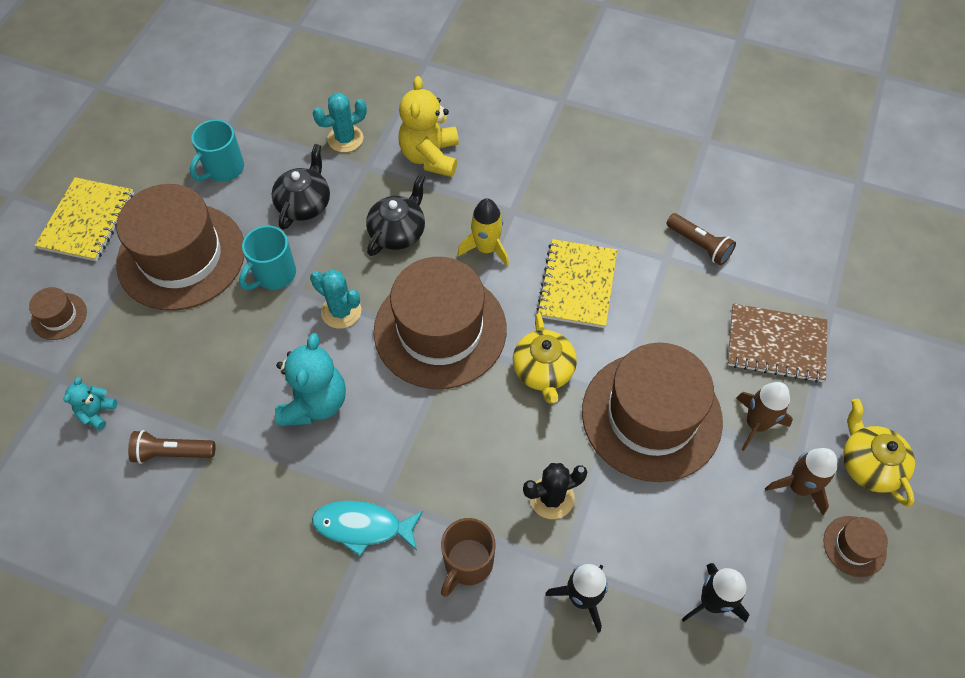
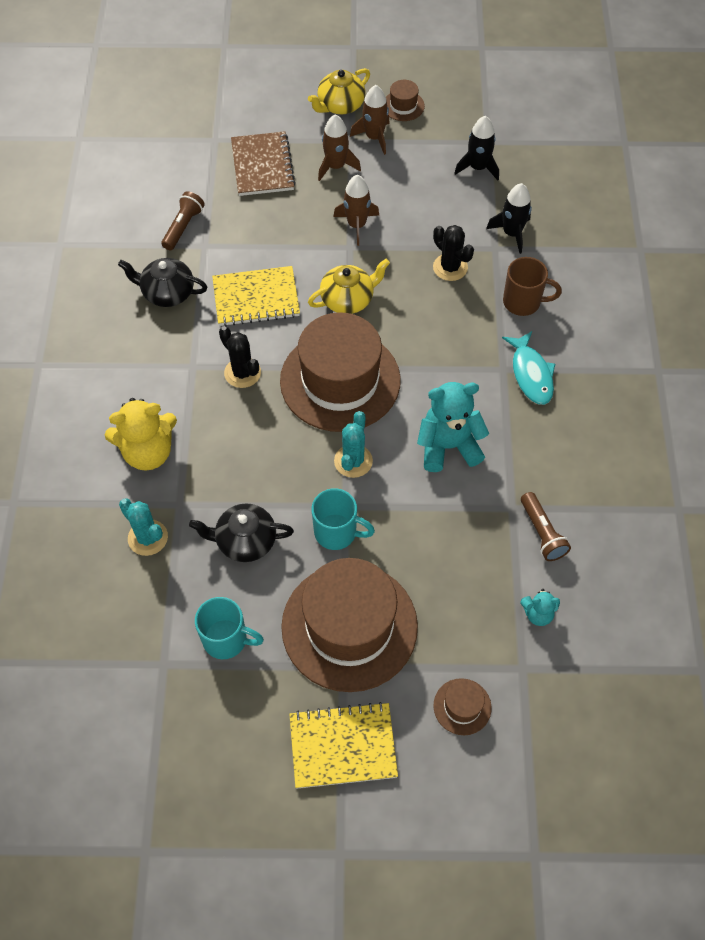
camera: 110 degrees left, 0 degrees up
(398, 232) = (250, 447): black teapot -> black teapot (167, 293)
(486, 248) = (242, 373): yellow rocket -> black cactus
(651, 416) = (356, 225): brown hat -> brown rocket

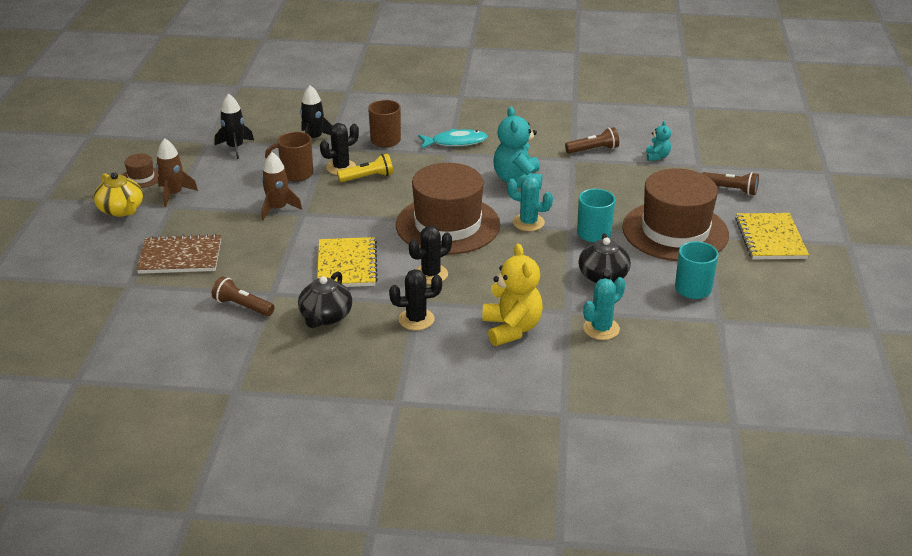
camera: 85 degrees left, 25 degrees down
(163, 367) = (416, 319): none -> black cactus
(336, 166) = (201, 216): brown rocket -> none
(348, 299) = (362, 217): yellow teapot -> none
(429, 229) = (295, 174): none -> brown mug
(432, 295) = (367, 177): none -> yellow flashlight
(462, 706) = (730, 189): brown hat -> brown flashlight

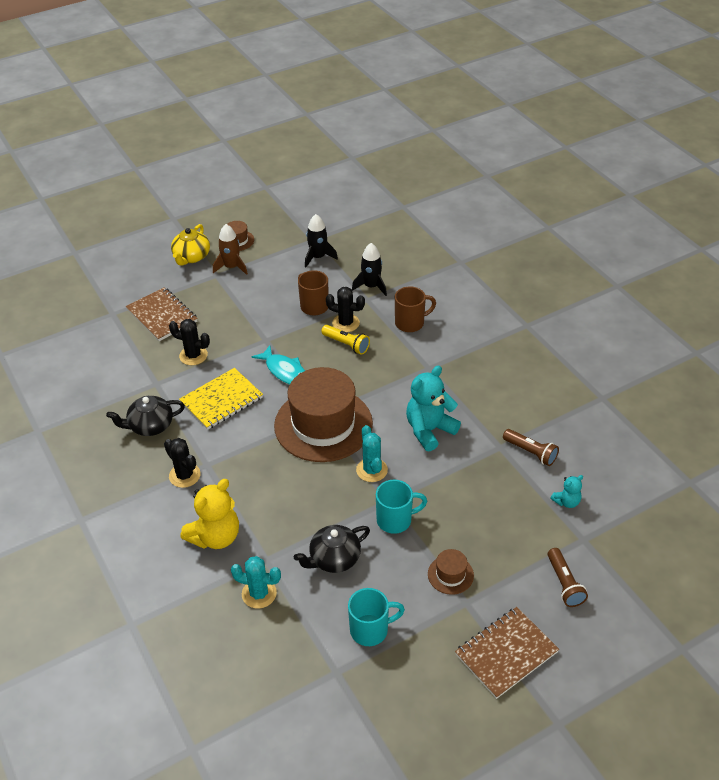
camera: 55 degrees right, 10 degrees up
(242, 306) = (130, 378): brown flashlight -> none
(278, 208) = (260, 324): brown rocket -> none
(431, 274) = (248, 452): black cactus -> black cactus (193, 355)
(455, 142) = (449, 363): turquoise fish -> turquoise fish (285, 371)
(675, 231) = (450, 574): brown hat -> brown hat, size x0.41
(770, 238) = (506, 653): yellow notebook -> brown notebook

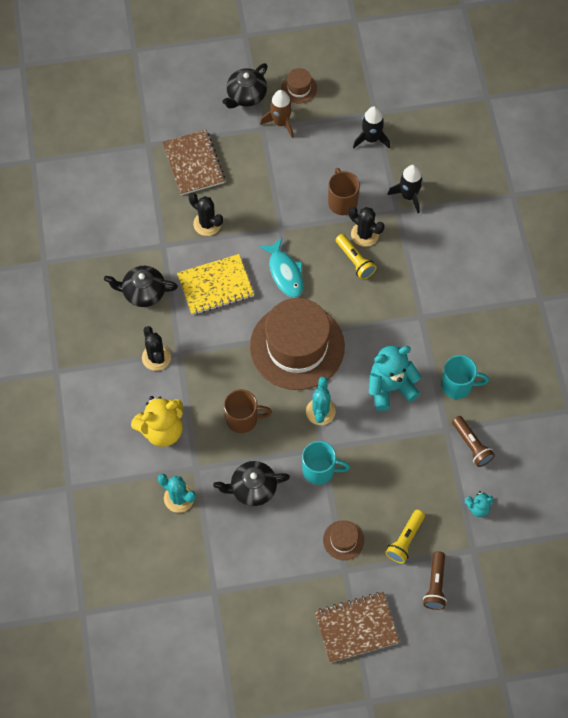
camera: 20 degrees right, 20 degrees up
(191, 257) = (246, 95): yellow teapot -> black teapot
(370, 630) = (256, 565): turquoise mug -> turquoise mug (457, 385)
(410, 323) = (427, 256): brown mug -> brown mug (243, 419)
(512, 553) = (405, 540): none -> yellow flashlight

